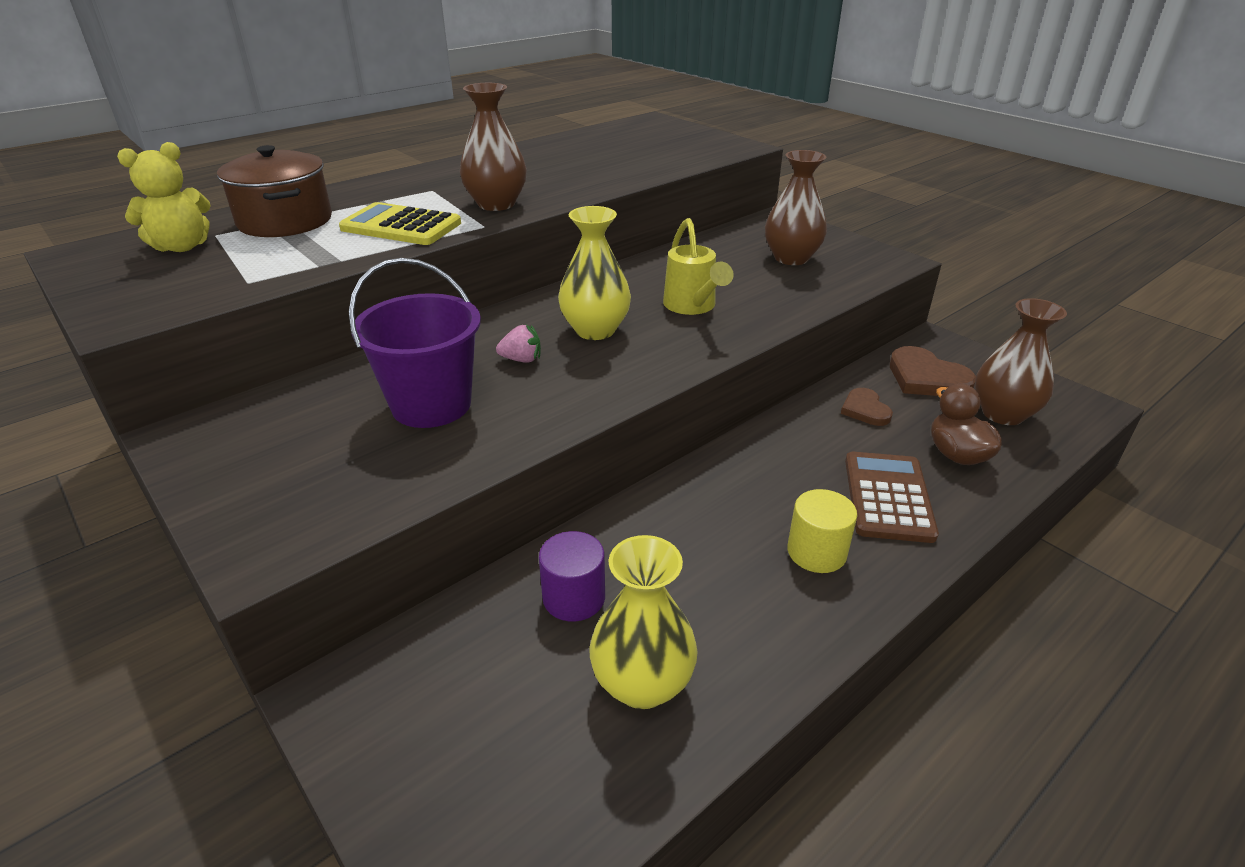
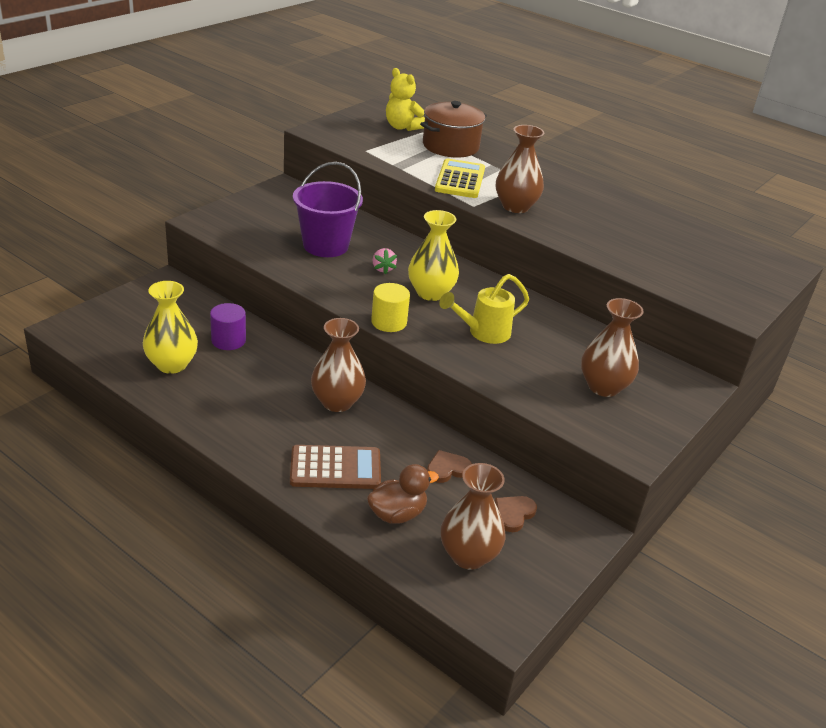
camera: 75 degrees right, 0 degrees up
(745, 484) = (337, 402): none -> brown vase
(816, 552) = (274, 429): yellow cylinder -> yellow cylinder (389, 322)
(926, 378) = (513, 514): brown heart -> brown heart, size x0.61

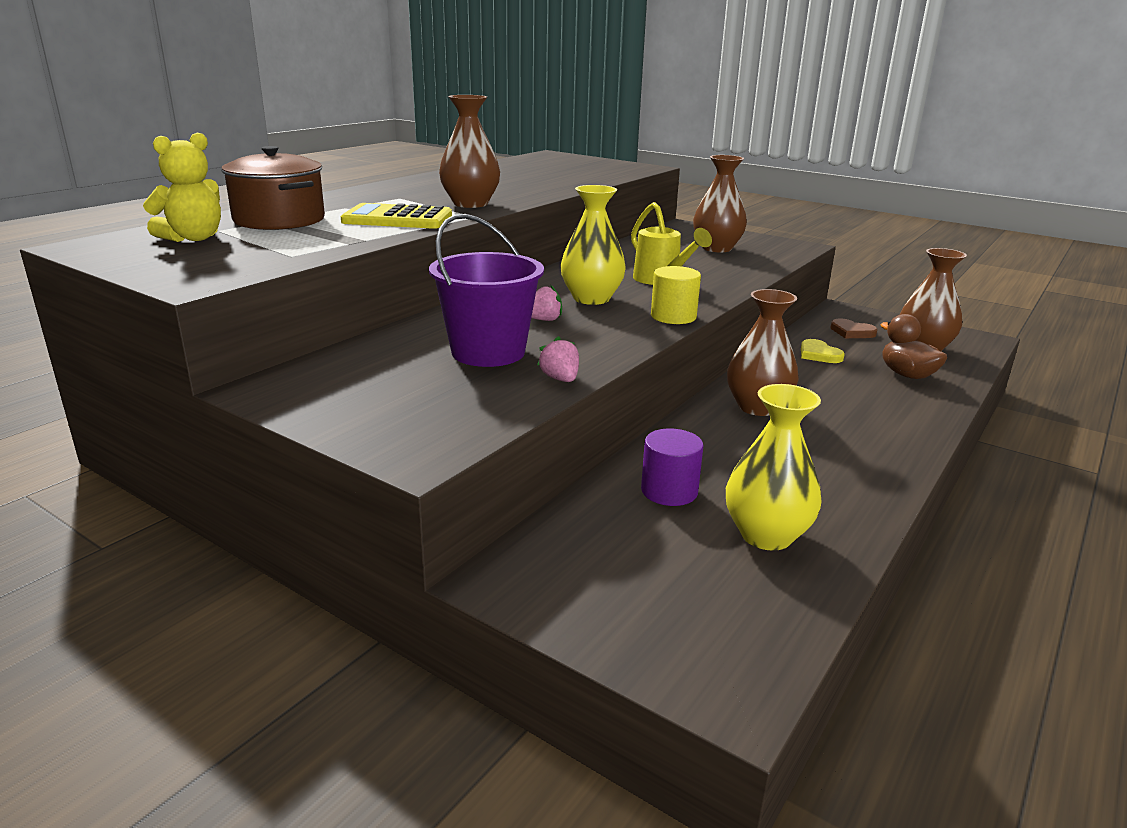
camera: 90 degrees left, 10 degrees down
(279, 264) = (560, 379): none -> pink strawberry
(335, 468) = (874, 404): brown calculator -> none
(447, 469) = (819, 354): brown heart -> yellow heart

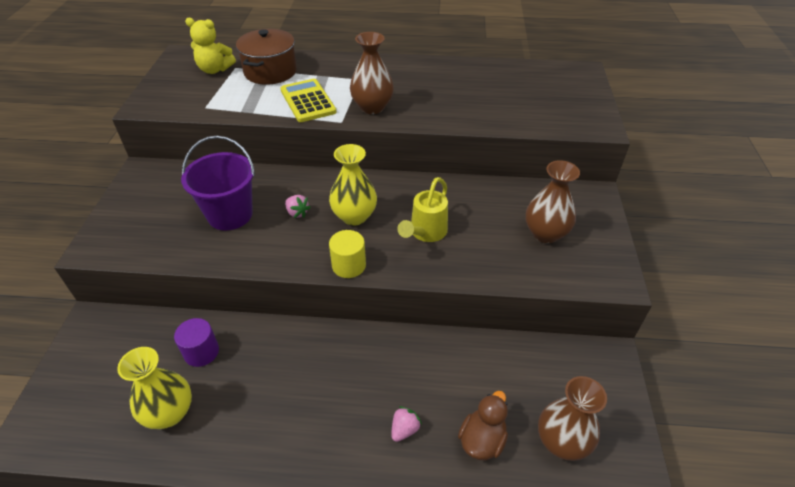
camera: 60 degrees right, 20 degrees up
(560, 379) = (206, 257): pink strawberry -> pink strawberry (404, 429)
(757, 407) = (345, 358): brown vase -> none
(819, 354) = (478, 368): yellow heart -> none
(852, 332) = (554, 378): brown heart -> none

